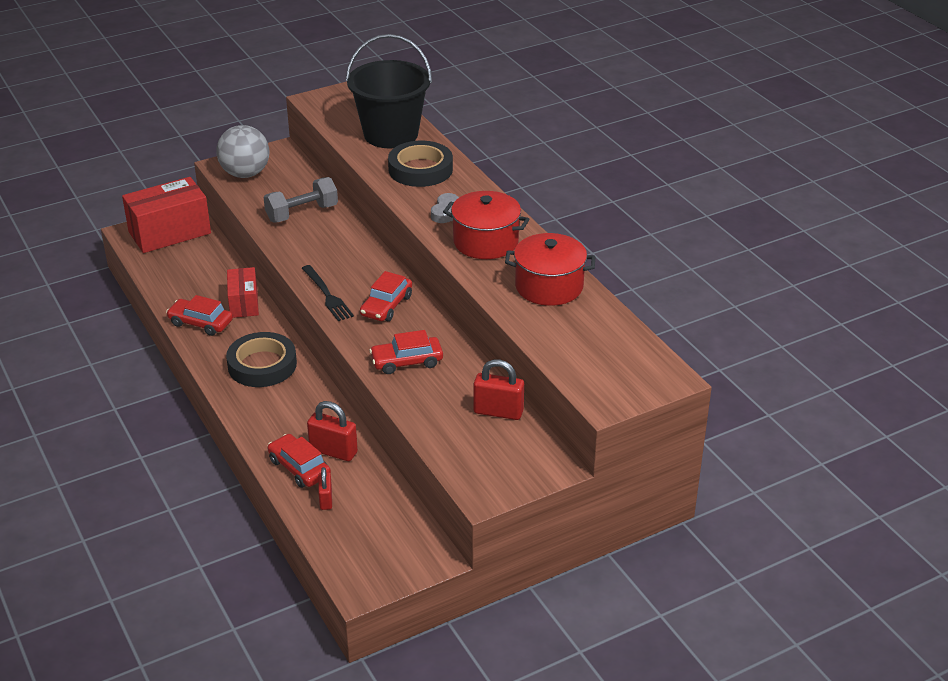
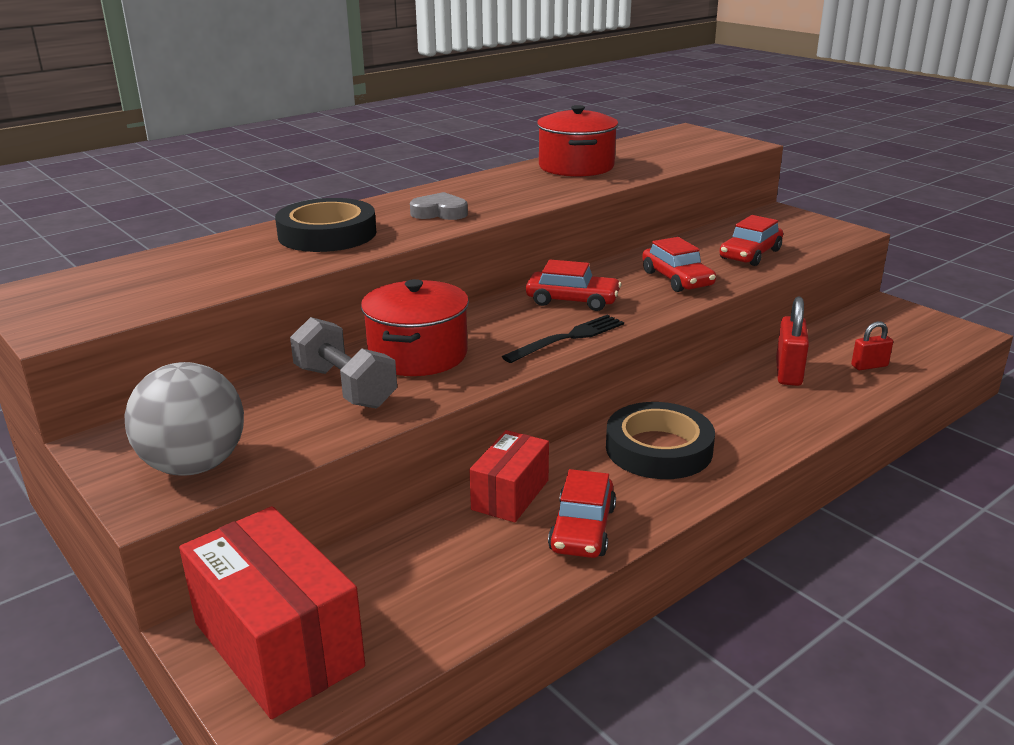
camera: 100 degrees left, 10 degrees down
(244, 303) = (510, 495): red box -> red box turned 45 degrees counterclockwise
(299, 468) = (835, 389): red car -> red car (750, 254)
(391, 134) = (214, 260): black bucket -> none
(485, 242) = (502, 193): red pot -> red pot (418, 354)
(498, 412) = (724, 235): red padlock -> none

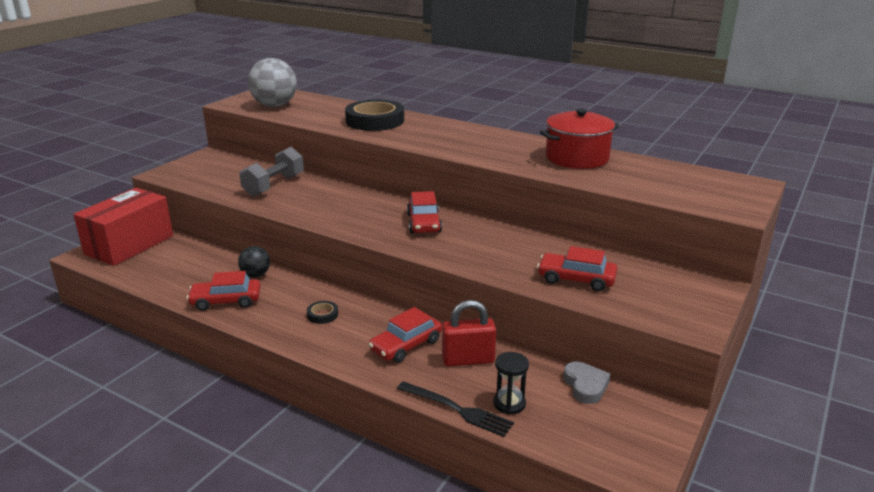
camera: 70 degrees right, 0 degrees up
(194, 466) = (192, 174): grey ball -> grey ball (274, 105)
(418, 354) = (319, 194): red pot -> none
(439, 213) = (432, 137): grey heart -> grey heart (585, 386)
(510, 495) = (256, 275): red box -> black ball
(568, 338) = (362, 230): black fork -> black fork (457, 409)
(658, 449) = (322, 315): black tape -> black tape, size x0.42
(677, 279) = (492, 254): red car -> red car (406, 345)
(869, 366) = (509, 403): red padlock -> black hourglass

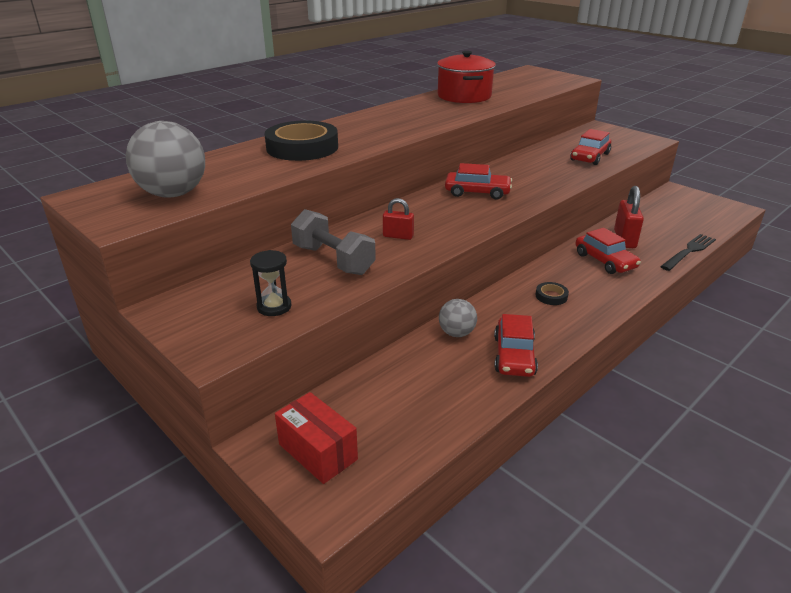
camera: 75 degrees left, 5 degrees up
(129, 245) = (318, 452): red box -> red box, size x0.59
(256, 275) = (456, 333): black ball -> grey ball
(318, 201) = (398, 236): none -> red padlock
(509, 403) = (677, 233): black hourglass -> black hourglass (274, 307)
(585, 386) = (652, 207): grey heart -> none

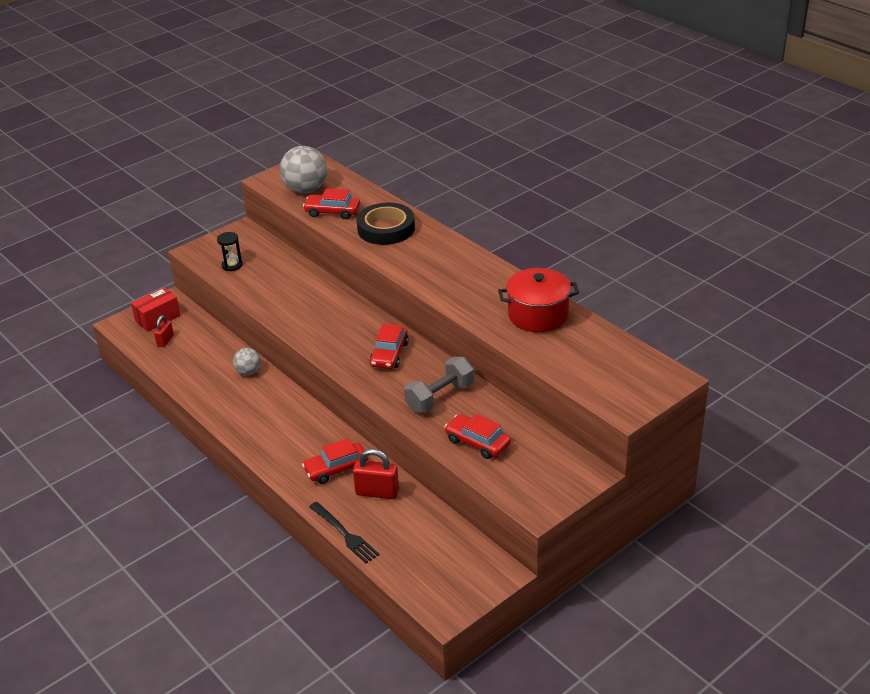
camera: 95 degrees right, 5 degrees up
(333, 260) = (283, 283): grey dumbbell -> grey dumbbell (440, 397)
(398, 236) = (312, 310): red padlock -> red padlock (165, 341)
(514, 355) = (215, 396): red car -> red car (332, 212)
(551, 296) = (285, 425): black tape -> none

